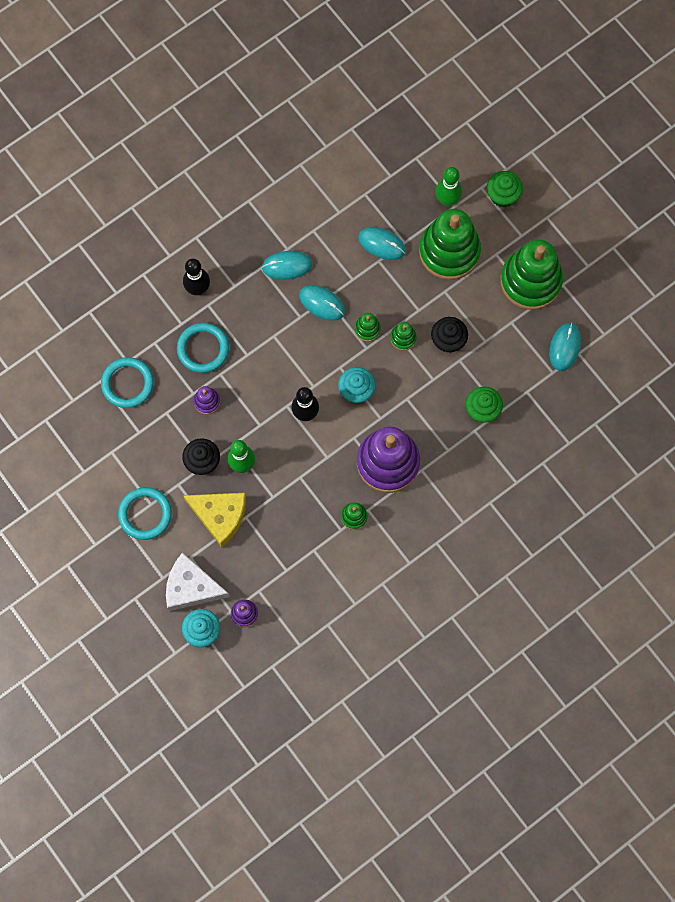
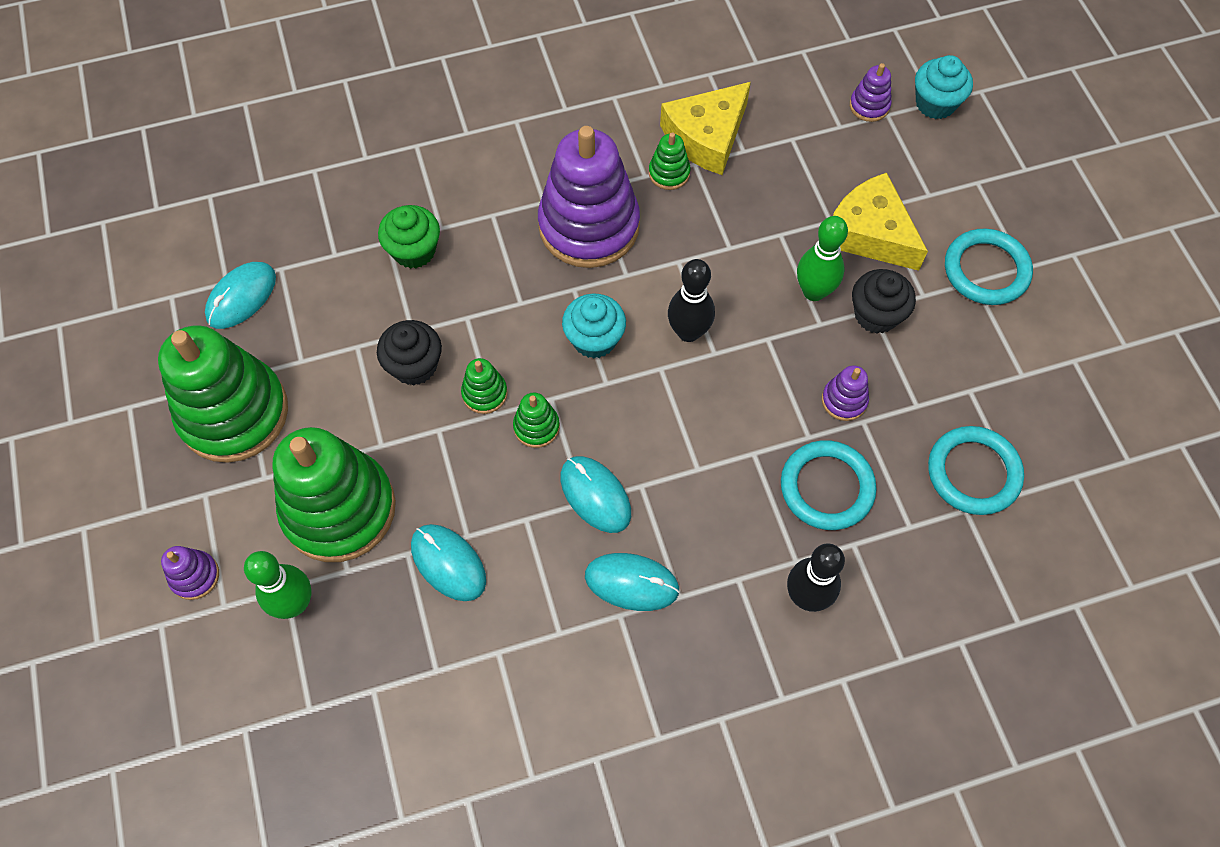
camera: 160 degrees left, 10 degrees down
(191, 587) = (938, 158): white cheese -> none
(340, 552) = (706, 137): none -> yellow cheese
(503, 195) = (195, 576): green cupcake -> purple stacking toy

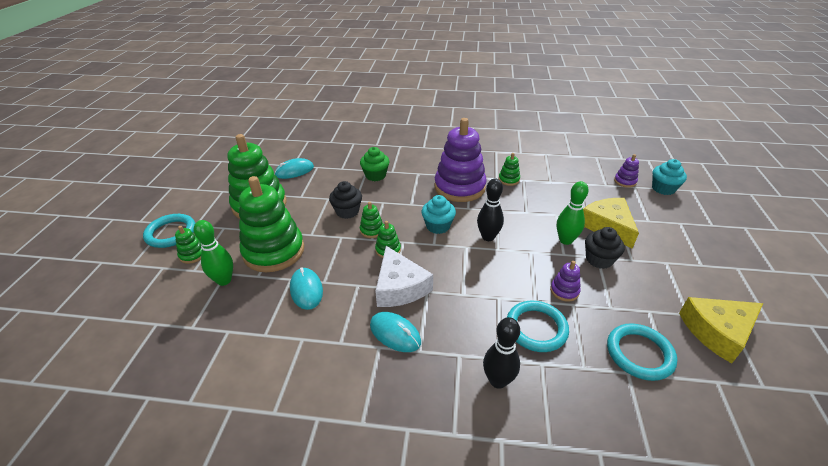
camera: 25 degrees right, 25 degrees down
(195, 576) = (192, 255): purple stacking toy -> green stacking toy
(595, 495) = (400, 287): turquoise mouse -> white cheese
(706, 137) = (534, 172): yellow cheese -> yellow cheese (717, 332)
(986, 270) = (676, 259): turquoise ring -> turquoise ring (171, 233)

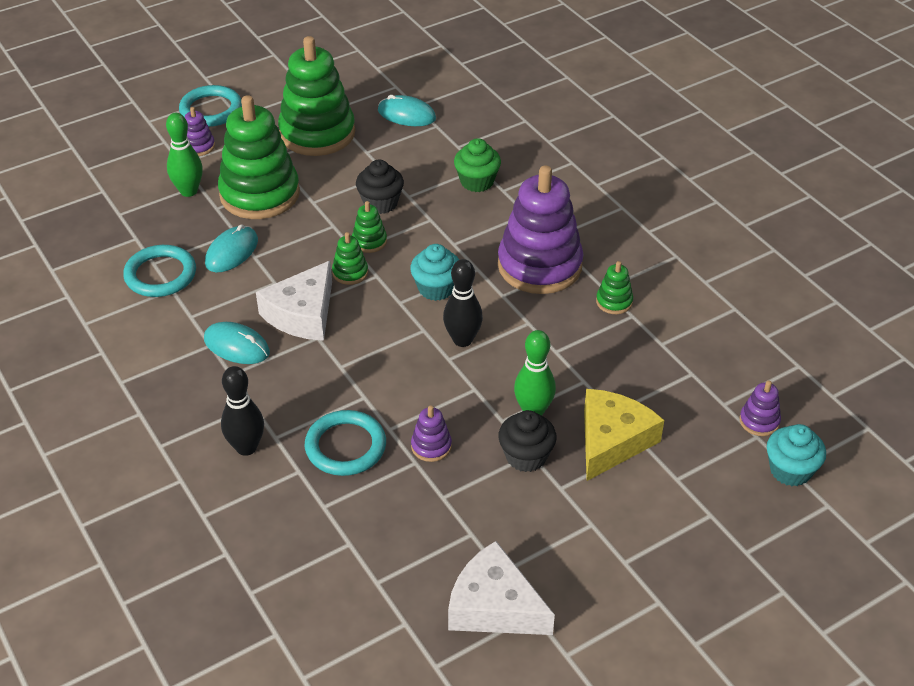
camera: 50 degrees right, 5 degrees up
(192, 255) = (198, 146): green stacking toy -> purple stacking toy
(395, 333) = (236, 346): turquoise mouse -> turquoise mouse turned 60 degrees counterclockwise
(639, 354) = (387, 544): turquoise ring -> turquoise ring (160, 275)
(717, 332) = (494, 606): yellow cheese -> white cheese

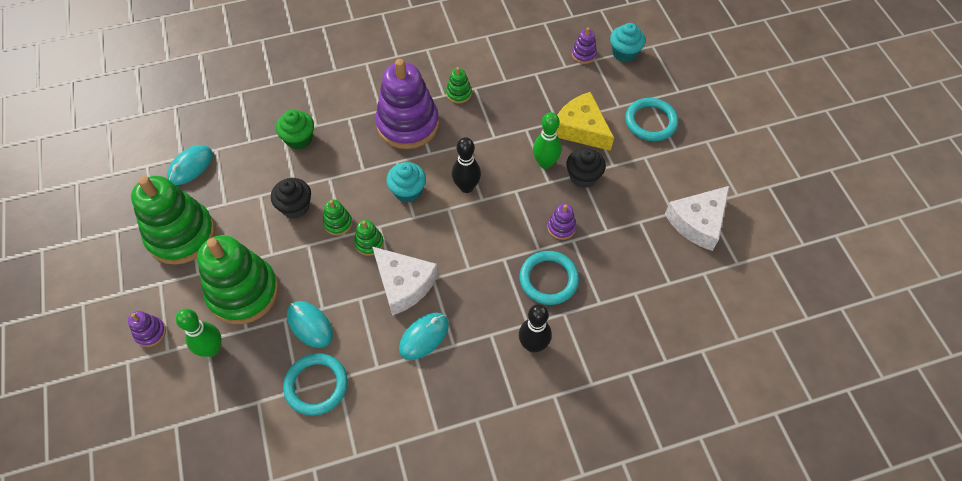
camera: 75 degrees left, 15 degrees up
(211, 110) = (99, 315): turquoise ring -> turquoise ring (650, 122)

